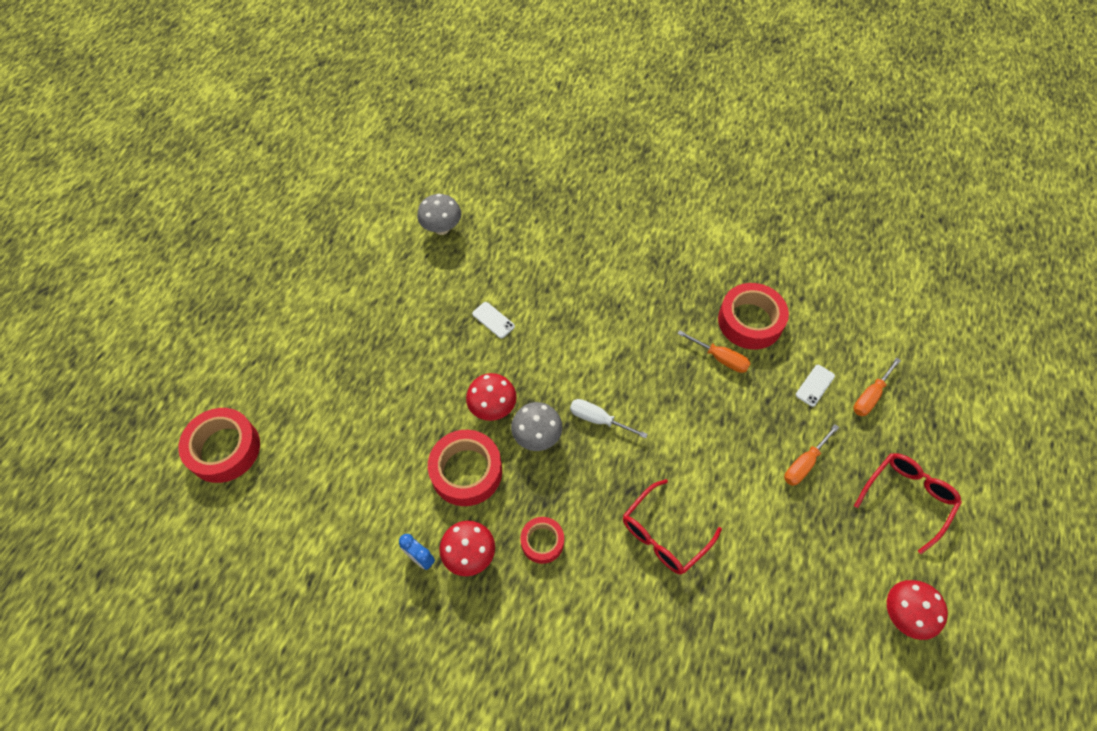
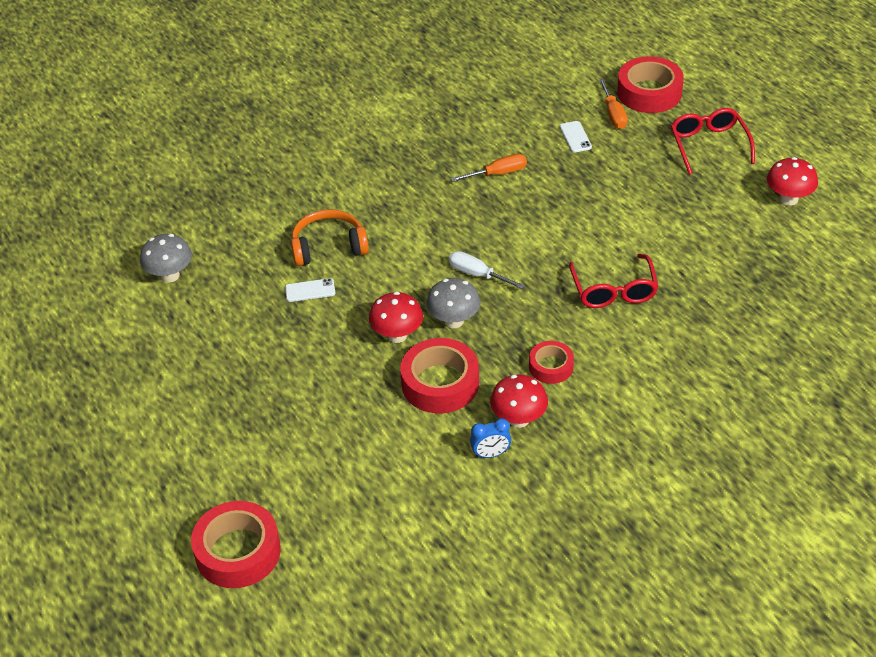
camera: 50 degrees left, 15 degrees down
(545, 301) = (328, 247): none -> orange headphones
(598, 420) = (477, 274): white screwdriver -> white screwdriver turned 60 degrees clockwise
(750, 321) = (484, 138): red tape -> red tape (649, 92)
(804, 463) = (632, 180): orange screwdriver -> none

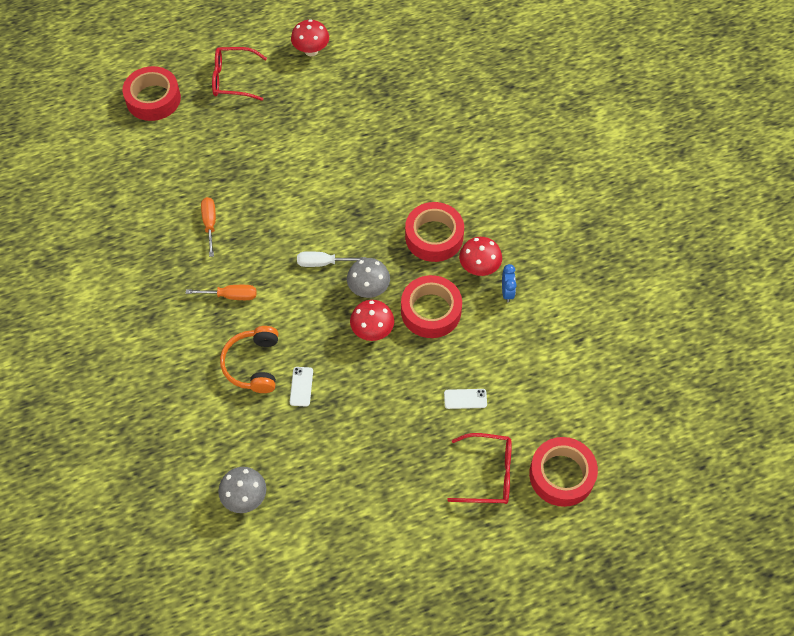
camera: 80 degrees left, 15 degrees up
(477, 274) = (323, 263): white screwdriver -> white screwdriver turned 45 degrees clockwise
(551, 367) = (434, 236): red tape -> red tape, size x1.73
(575, 137) = (187, 161): white phone -> white phone (465, 399)
(613, 114) = (169, 129): orange screwdriver -> orange screwdriver (230, 296)
(614, 291) = (369, 179): red glasses -> red glasses (488, 474)

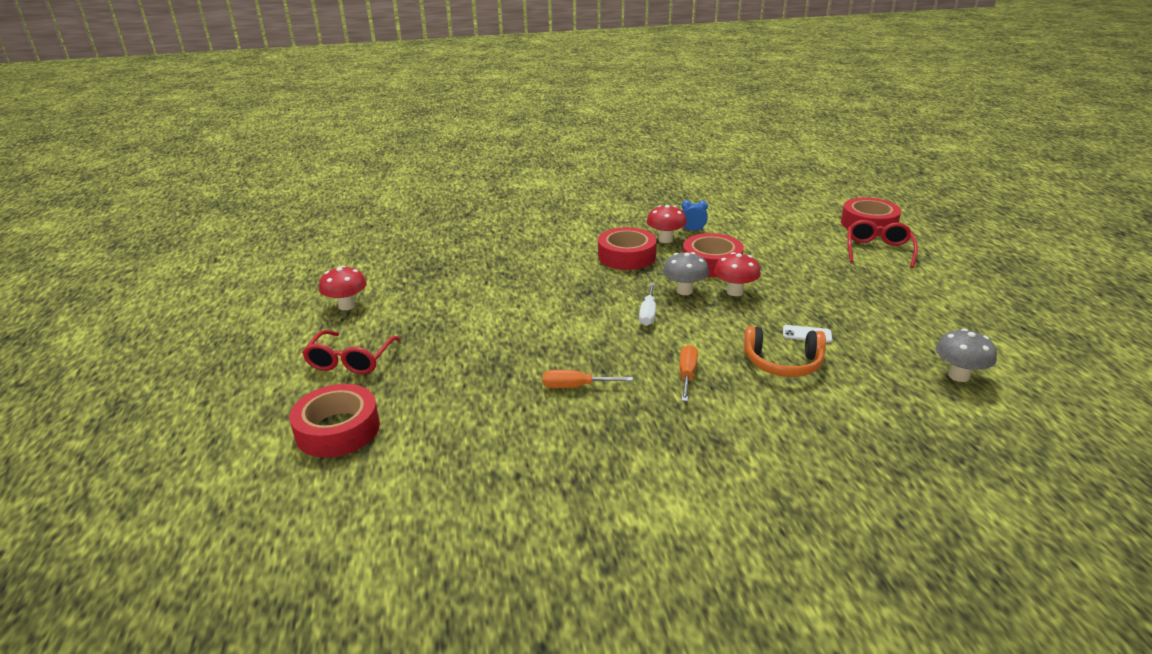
camera: 80 degrees left, 30 degrees down
(465, 399) = (805, 254): white phone -> none

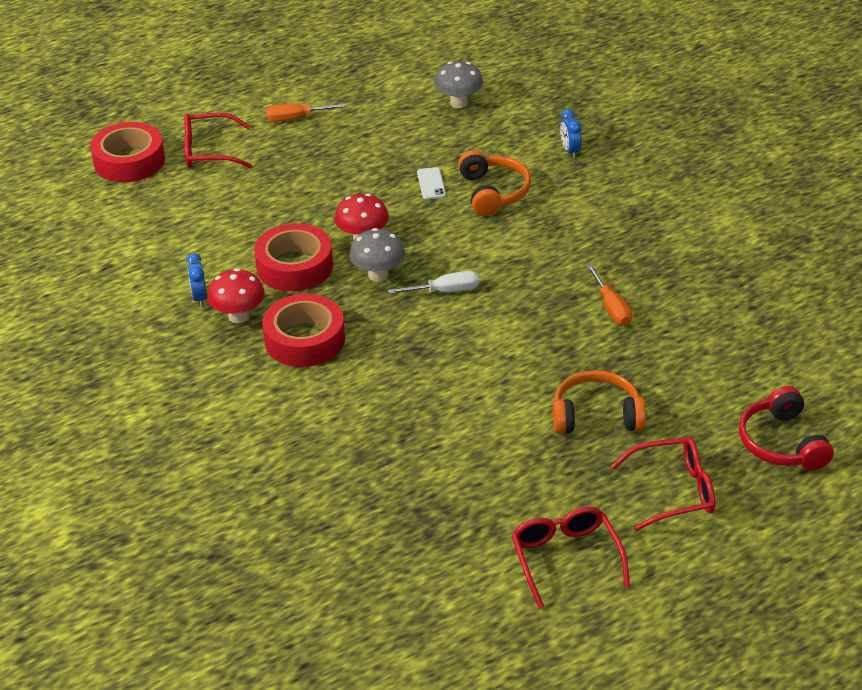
camera: 110 degrees left, 10 degrees up
(338, 429) = (782, 443): red tape -> red headphones
(347, 306) = (565, 558): red mushroom -> red glasses
(456, 347) = (596, 415): none -> orange headphones
(687, 375) = (548, 244): orange screwdriver -> orange screwdriver (296, 118)
(850, 427) = (570, 151): none -> blue clock

